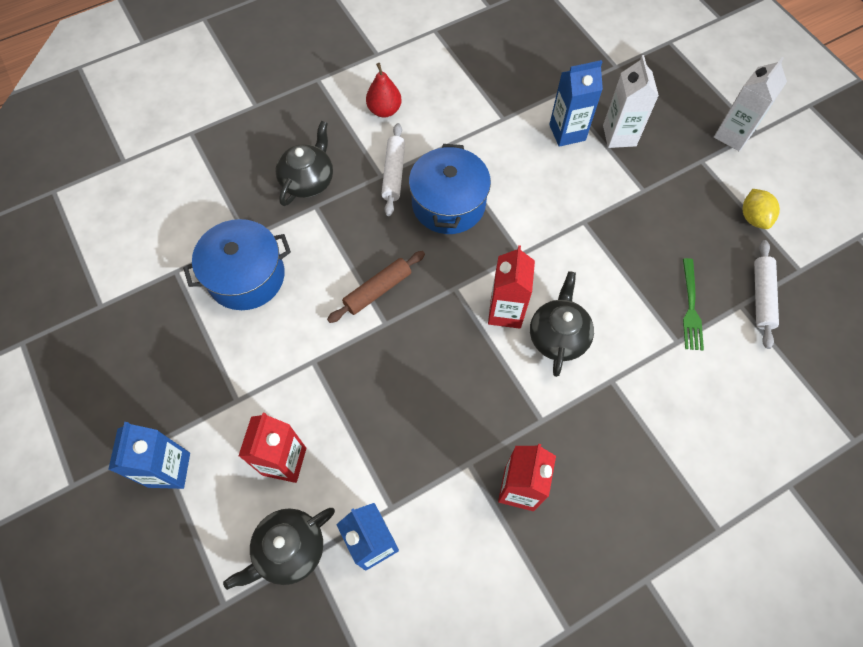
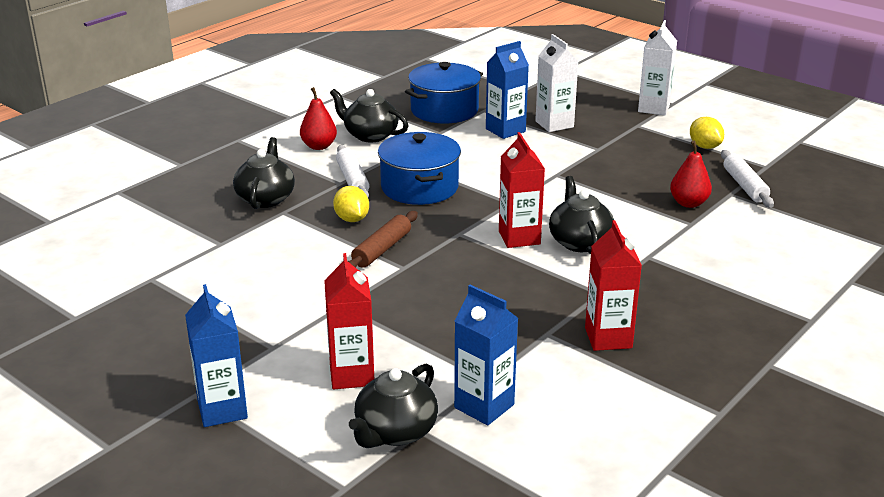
camera: 20 degrees left, 35 degrees down
(246, 276) = (234, 267): blue pot -> blue pot (444, 110)
(369, 236) = (352, 219): none -> yellow lemon
(437, 105) = (370, 135): none -> black teapot
(691, 308) = (688, 203): green fork -> red pear

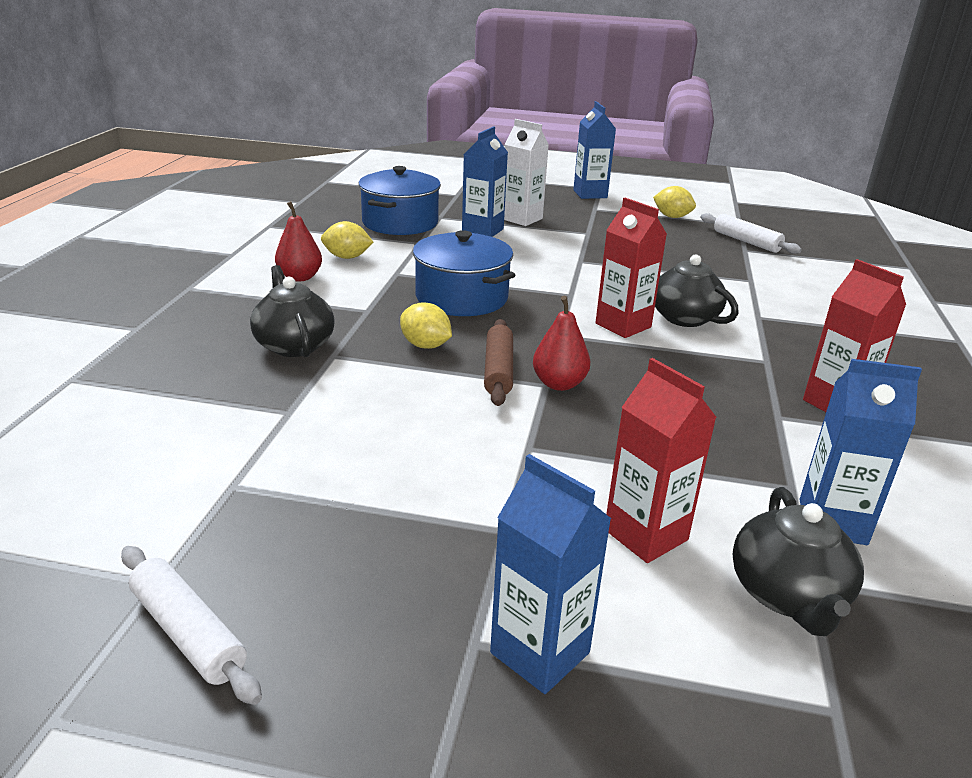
camera: 30 degrees left, 0 degrees up
(352, 180) = (378, 304): white rolling pin -> white rolling pin (188, 633)
(370, 135) = (347, 257): black teapot -> yellow lemon
(653, 108) = (590, 194): white carton -> blue carton
(688, 203) = (724, 264): red pear -> red pear (559, 384)

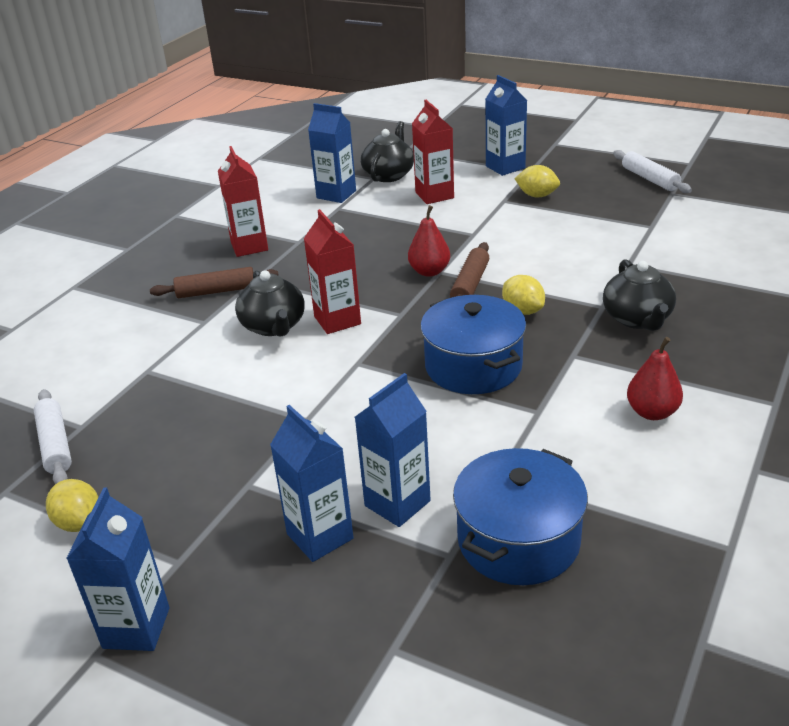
camera: 160 degrees left, 5 degrees up
(347, 257) = (598, 449): yellow lemon -> yellow lemon (537, 195)
(521, 219) = (320, 536): white carton -> blue carton
(791, 345) = (216, 291): none -> brown rolling pin

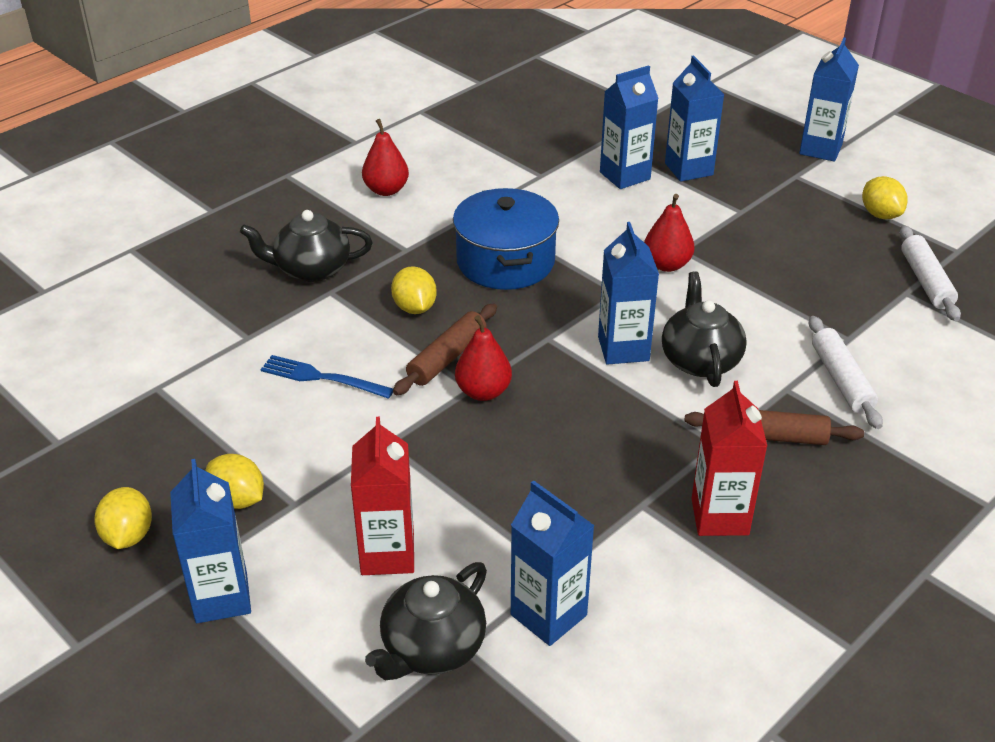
camera: 165 degrees left, 5 degrees up
(318, 400) = (666, 265): none -> red pear
(337, 320) = (623, 349): red carton -> blue carton
(518, 540) = (550, 140): blue pot -> none
(549, 254) = (321, 378): none -> blue fork
(578, 173) = (128, 536): none -> yellow lemon
(637, 319) = (311, 269): black teapot -> black teapot turned 105 degrees counterclockwise
(650, 179) = (47, 484): white rolling pin -> white rolling pin (841, 380)

